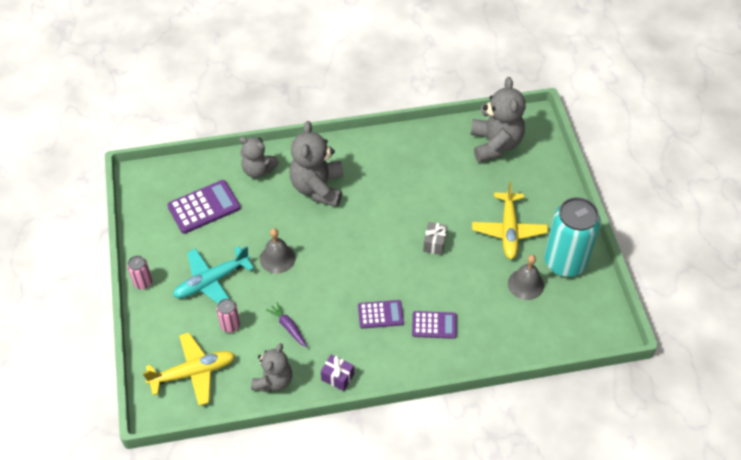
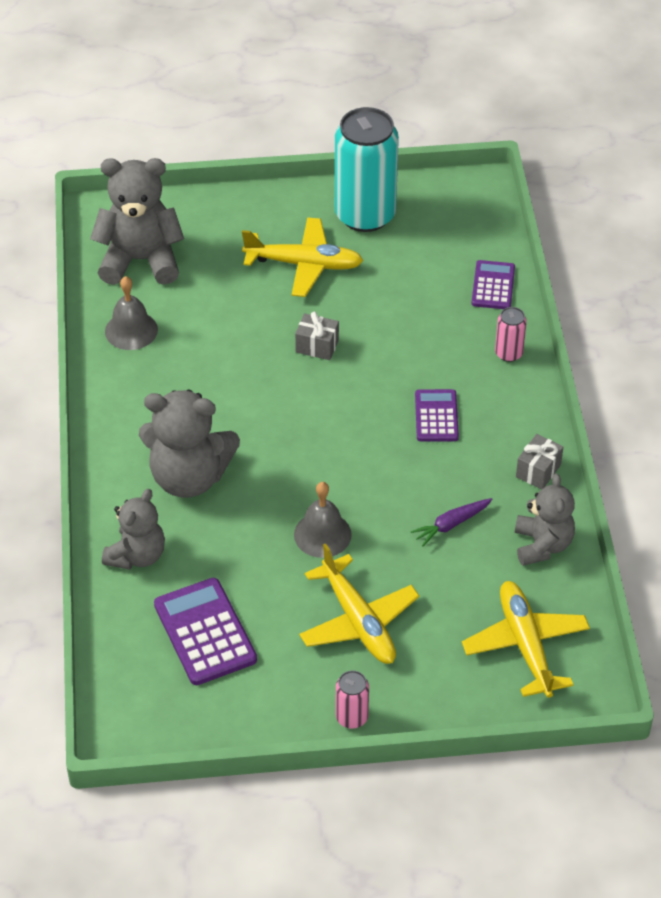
camera: 85 degrees left, 5 degrees down
(212, 281) = (358, 621): turquoise plane -> yellow plane
(230, 325) = (443, 597): pink can -> pink can (508, 353)
(273, 381) = (542, 545): grey teddy bear -> grey teddy bear turned 60 degrees clockwise
(337, 377) = (538, 471): purple gift -> grey gift
(434, 325) = (458, 359): purple calculator -> purple calculator (493, 286)
(525, 284) = (398, 258): grey bell -> grey bell (131, 330)

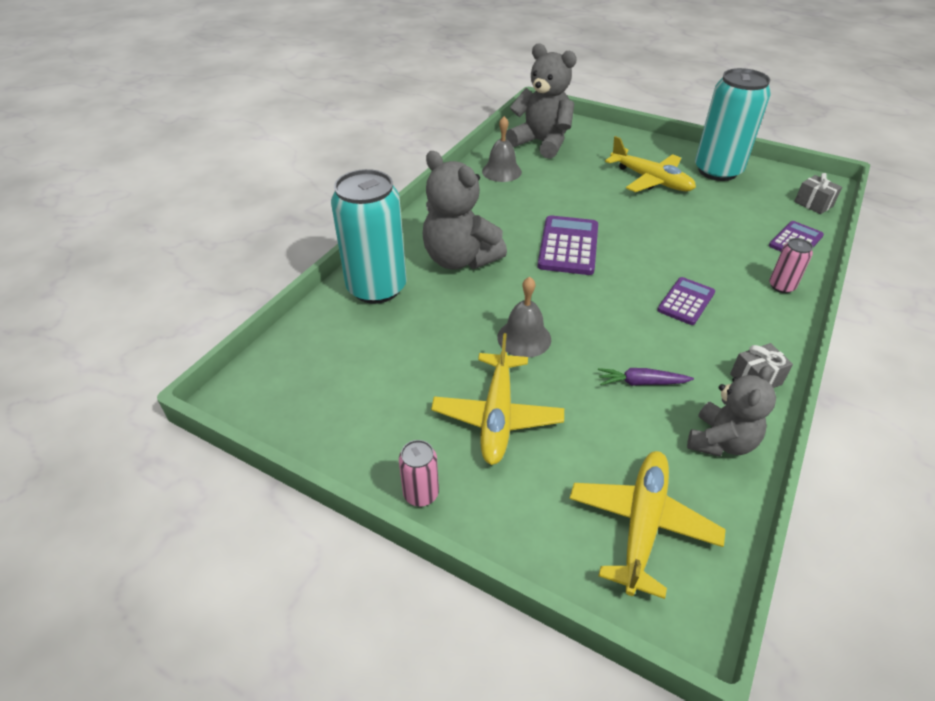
camera: 35 degrees right, 5 degrees down
(137, 555) = (377, 288): grey teddy bear -> turquoise can
(205, 632) = (370, 360): purple calculator -> purple calculator (568, 246)
(317, 346) = (622, 224): grey gift -> grey gift (813, 204)

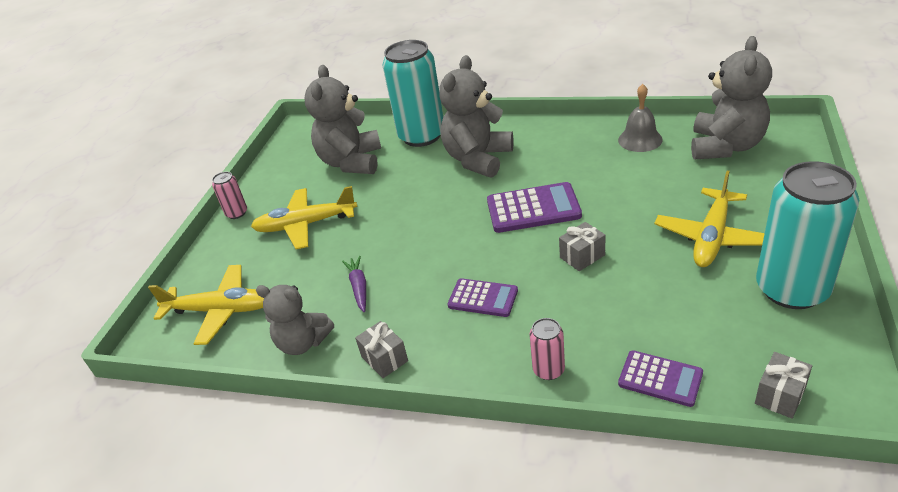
camera: 80 degrees right, 5 degrees down
(384, 355) = (351, 162): none -> grey teddy bear
(524, 338) = (391, 216): grey bell -> none
(649, 238) = (582, 256): none -> grey gift

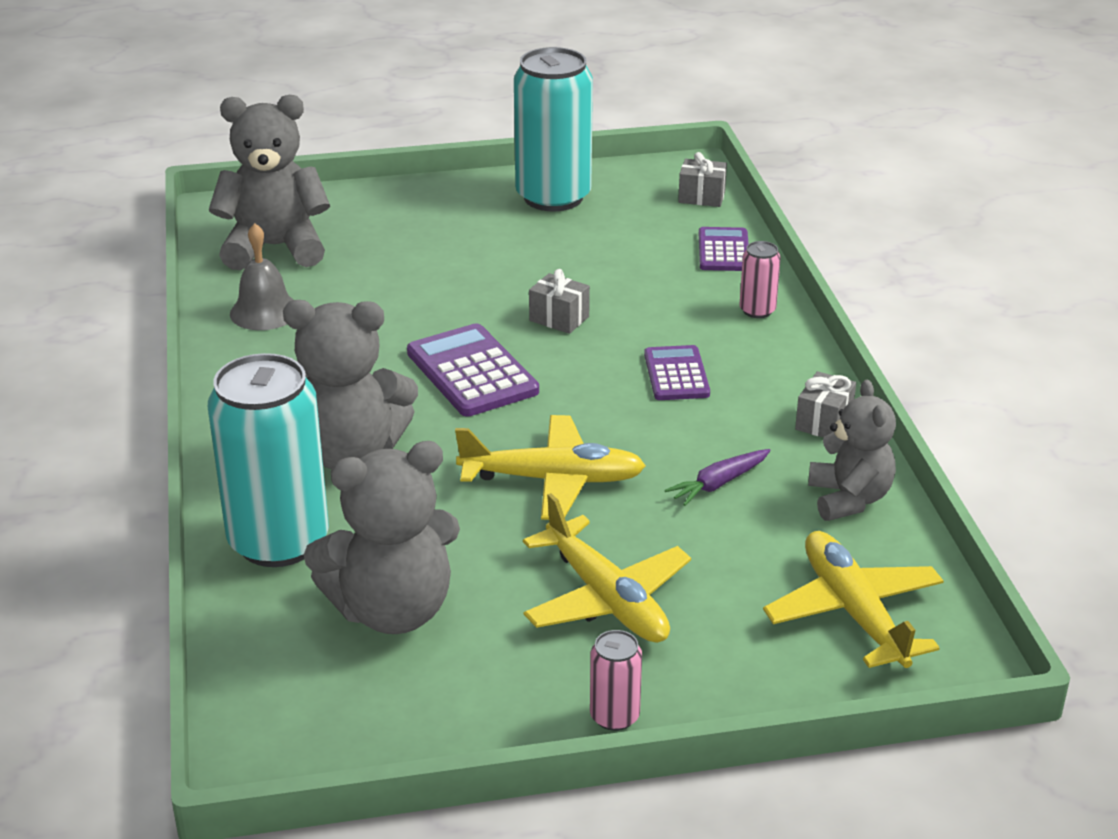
camera: 120 degrees left, 5 degrees down
(712, 237) = (483, 242): yellow plane -> yellow plane (552, 480)

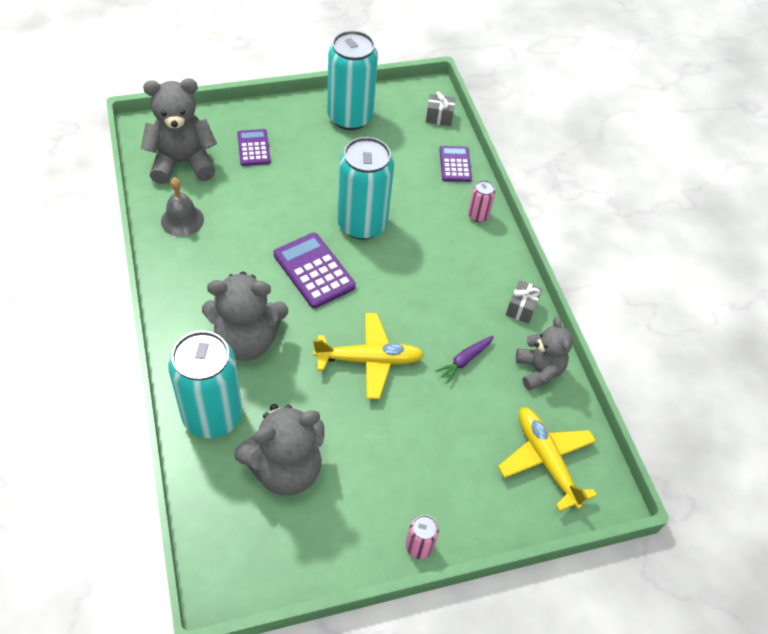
camera: 10 degrees left, 20 degrees up
(559, 318) = (362, 224): grey gift -> turquoise can
(606, 598) = (407, 455): yellow plane -> none
(676, 374) = (434, 270): purple calculator -> purple calculator (253, 148)

